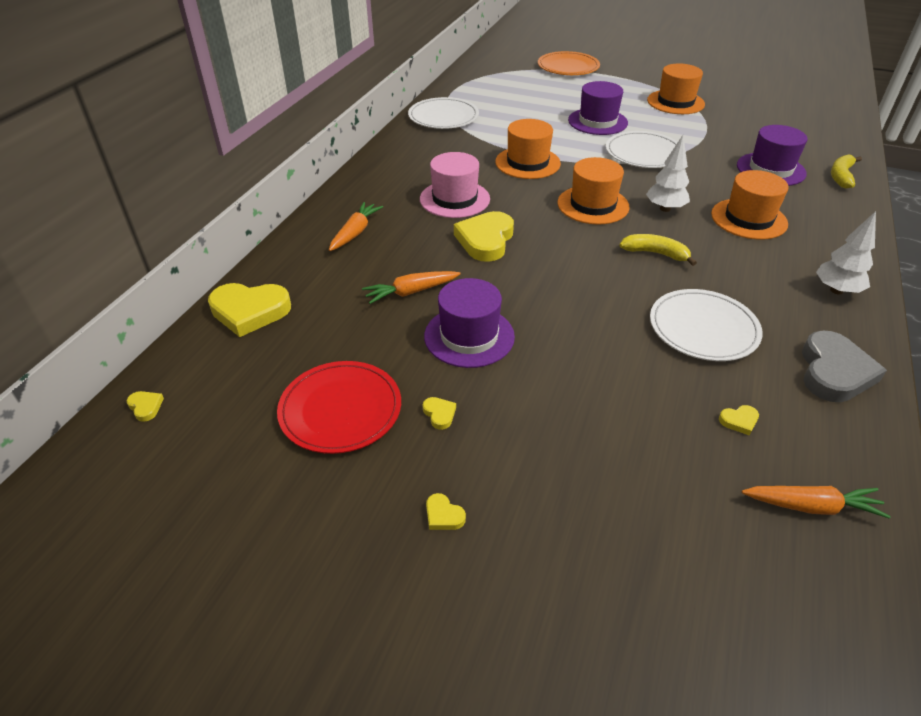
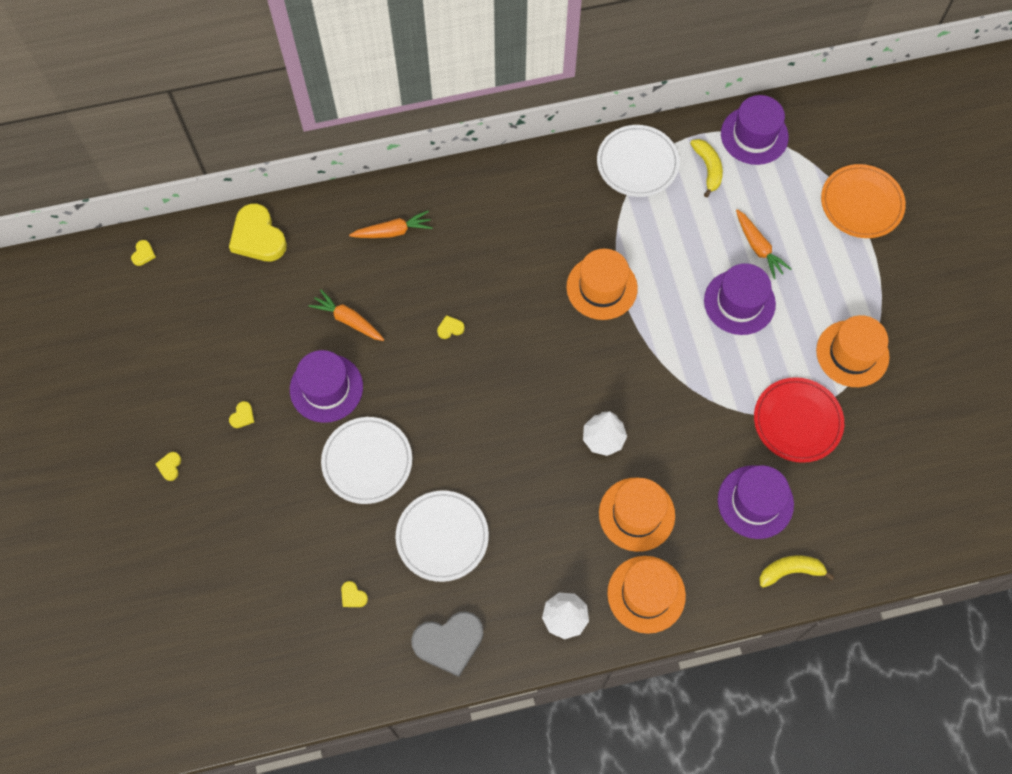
camera: 55 degrees right, 25 degrees up
(340, 409) = (210, 359): red plate -> red plate (797, 421)
(454, 199) = (494, 268): pink hat -> none
(477, 78) = (754, 135): none -> purple hat
(485, 240) = (450, 328): yellow heart -> yellow heart, size x0.42
(593, 205) = (566, 379): orange hat -> orange hat (646, 594)
(643, 153) = (700, 375): white plate -> white plate (367, 461)
(655, 253) = (522, 462): yellow banana -> yellow banana (708, 168)
(811, 506) = (302, 662): orange carrot -> orange carrot (758, 247)

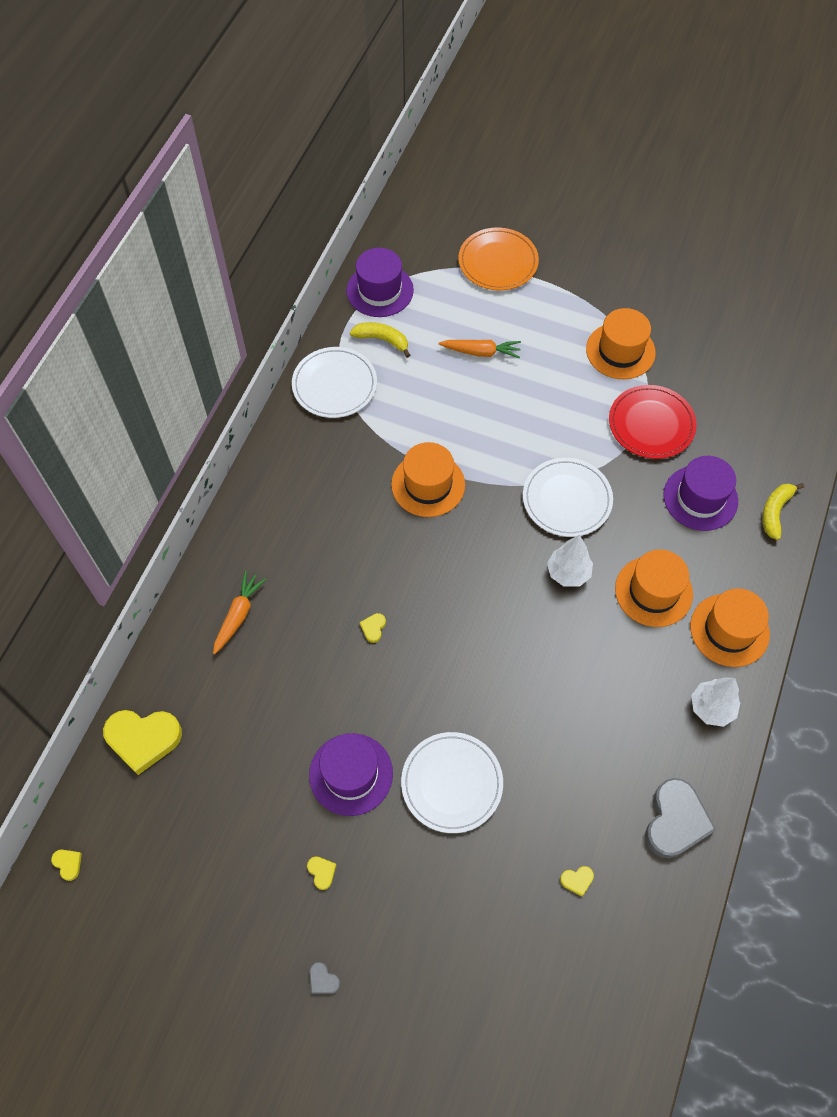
camera: 55 degrees left, 5 degrees down
(170, 466) = (323, 980): yellow heart -> grey heart
(348, 320) = (297, 710): orange carrot -> none
(442, 537) = (570, 763): white plate -> white plate (567, 499)
(739, 302) = (519, 396): purple hat -> none

